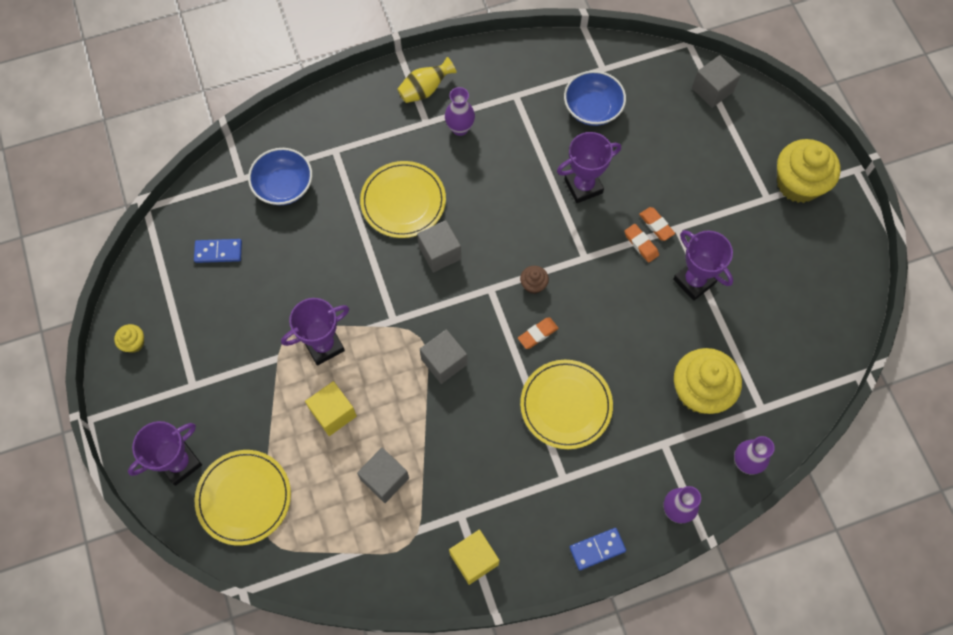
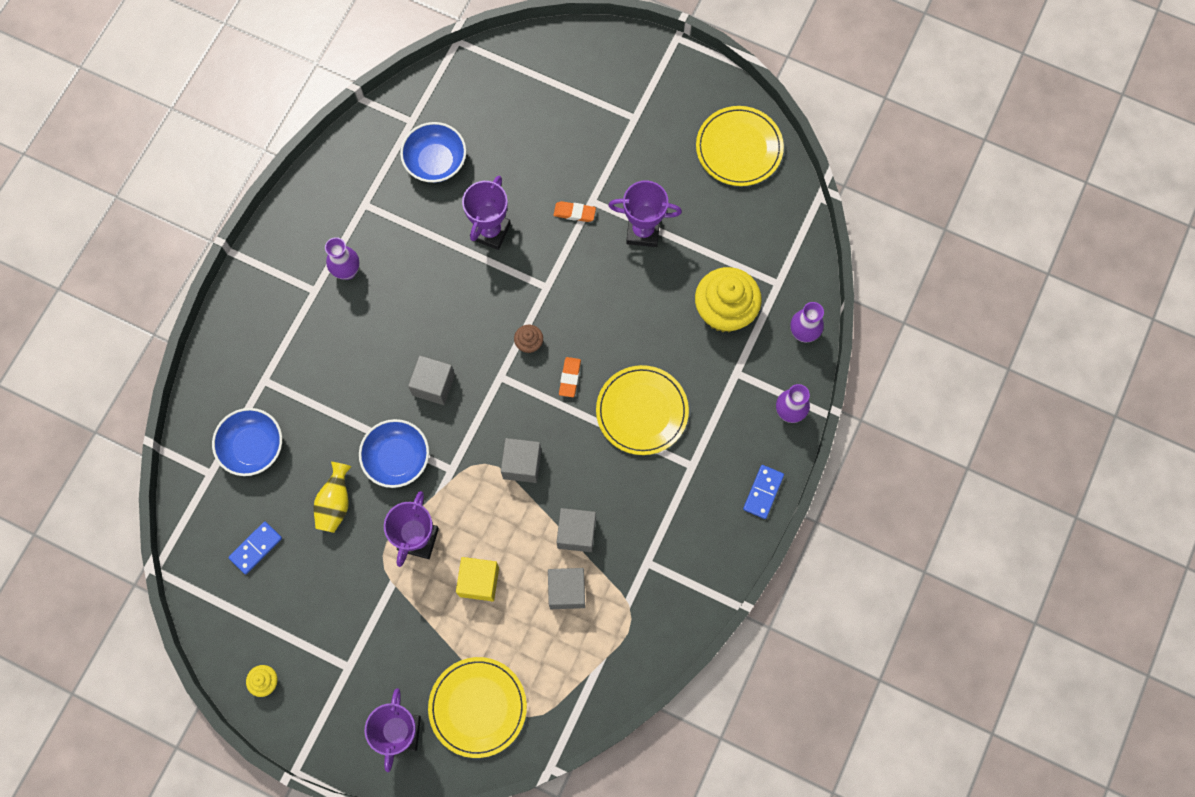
camera: 45 degrees left, 5 degrees up
(366, 279) = (397, 458): none -> blue bowl
(403, 201) = (363, 371): yellow plate -> yellow plate (739, 148)
(425, 90) = (286, 264): yellow vase -> yellow vase (335, 503)
(474, 559) = (687, 583): yellow cube -> none
(641, 244) = (577, 238): orange eraser -> none
(712, 90) = (512, 65): grey cube -> grey cube (576, 533)
(798, 184) = (646, 86): yellow cupcake -> none

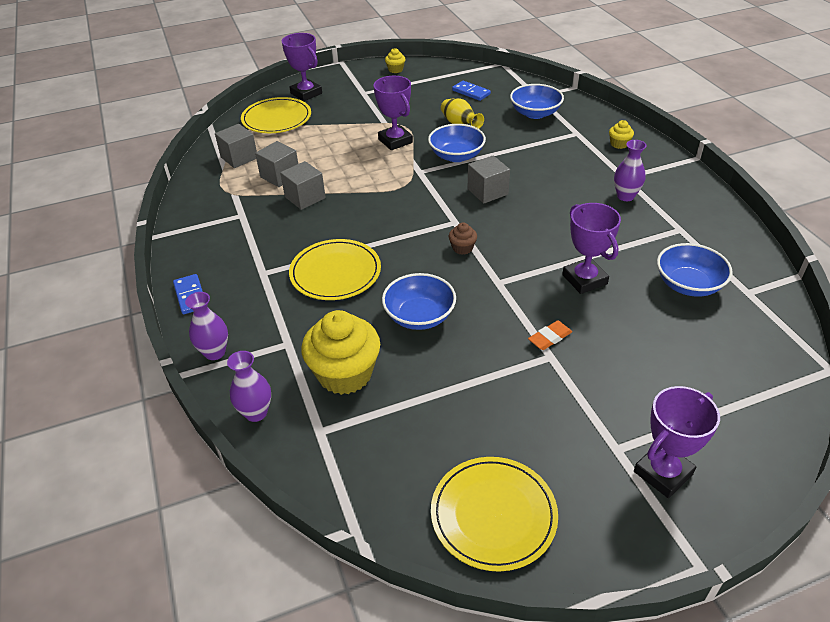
camera: 135 degrees right, 30 degrees down
(256, 330) = (619, 144): none -> yellow cupcake
(256, 548) = (471, 92): blue domino -> blue domino turned 45 degrees counterclockwise
(479, 581) = (338, 149): yellow cube -> none
(522, 464) = (381, 199): grey cube -> grey cube (239, 157)
(570, 378) = (409, 252): orange eraser -> none
(631, 310) = (419, 316): none -> blue bowl
(643, 231) = (482, 370): purple trophy -> purple trophy (663, 473)

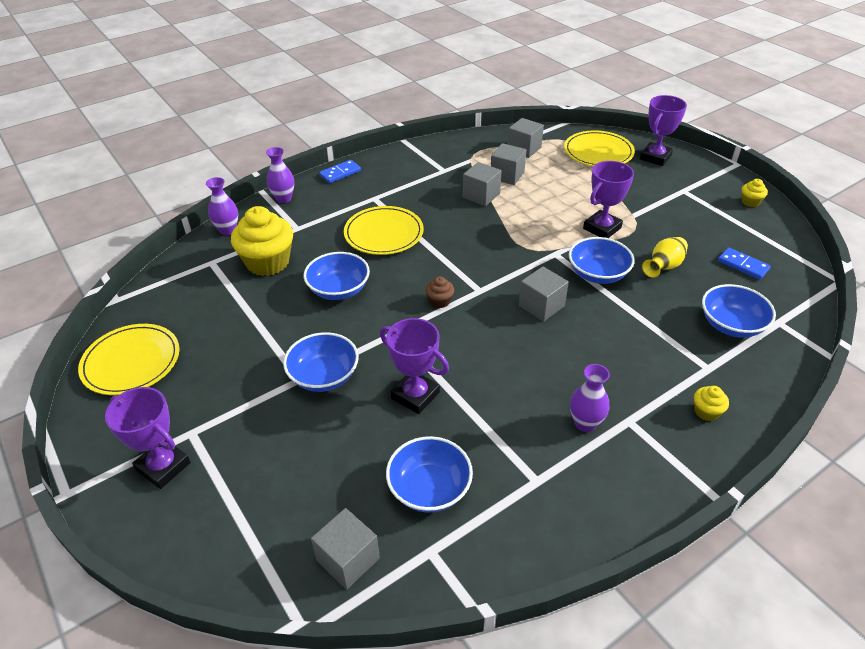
camera: 75 degrees right, 0 degrees up
(471, 92) = (743, 265): blue domino -> blue domino turned 75 degrees counterclockwise
(550, 338) = (324, 376): orange eraser -> blue bowl
(584, 279) = (415, 395): purple trophy -> purple trophy turned 75 degrees clockwise
(761, 339) = (348, 559): none -> grey cube

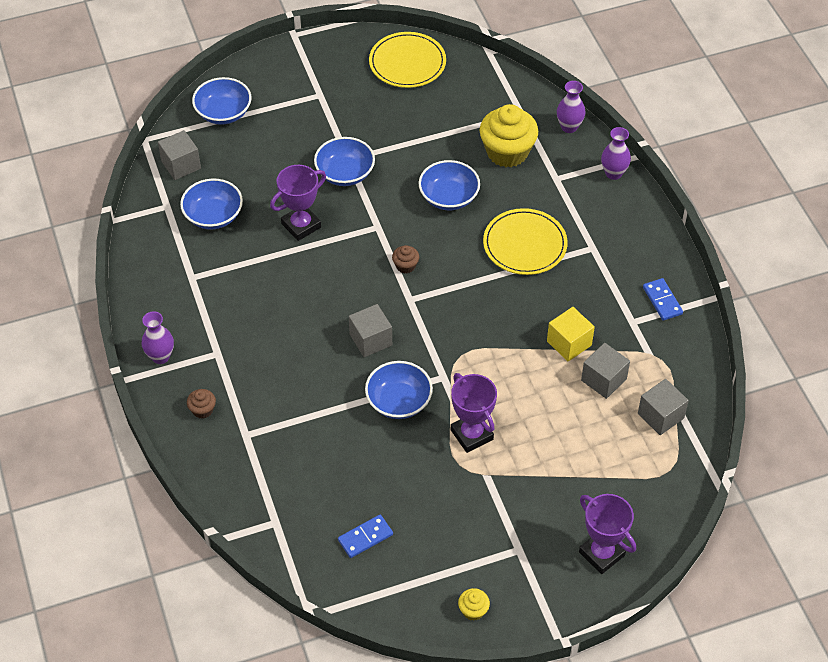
camera: 105 degrees right, 10 degrees up
(163, 466) = (295, 80): purple trophy -> none
(340, 173) = (652, 226): blue domino -> blue domino (662, 301)
(481, 195) = (569, 343): grey cube -> yellow cube
(585, 423) = (227, 324): purple vase -> purple vase (160, 356)
(598, 152) = (632, 494): yellow plate -> none
(663, 267) = (388, 463): yellow vase -> none
(706, 412) = (202, 410): yellow cupcake -> brown cupcake
(731, 325) = (287, 480): blue bowl -> blue bowl (223, 113)

